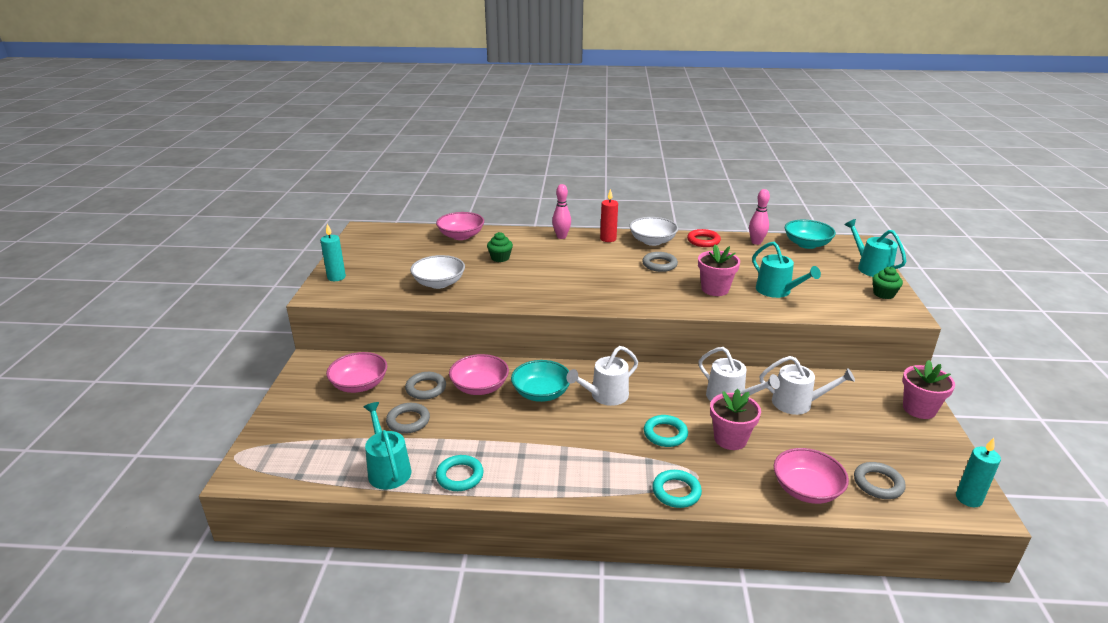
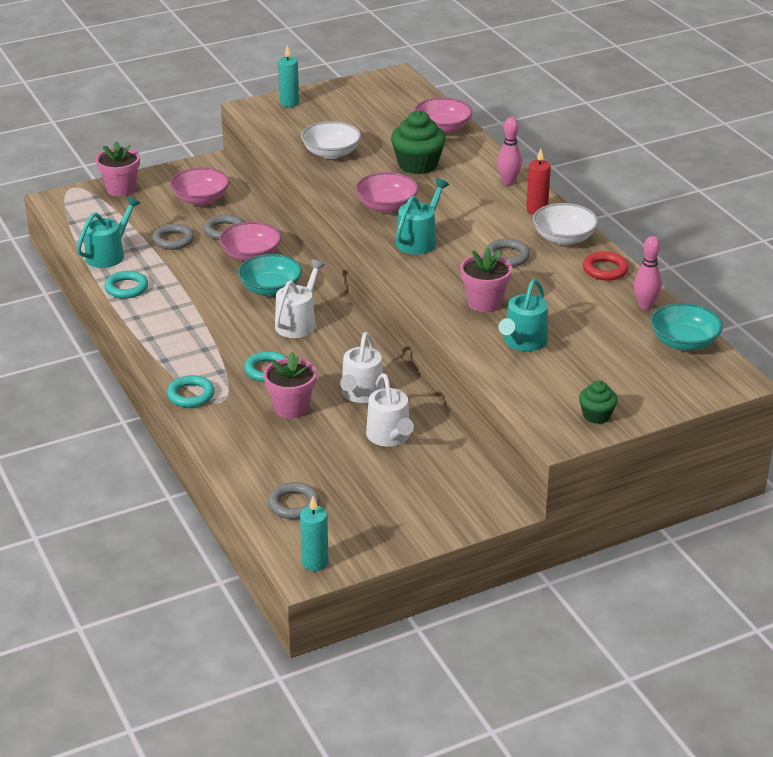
camera: 60 degrees right, 5 degrees up
(500, 258) = (418, 165): green cupcake -> green cupcake, size x1.77
(605, 396) = (298, 323): white watering can -> white watering can turned 90 degrees clockwise
(806, 489) = (250, 464): pink bowl -> pink bowl (387, 206)
(871, 268) = (665, 398): turquoise watering can -> turquoise watering can (419, 240)
(919, 409) = (454, 519): pink flower pot -> pink flower pot (121, 189)

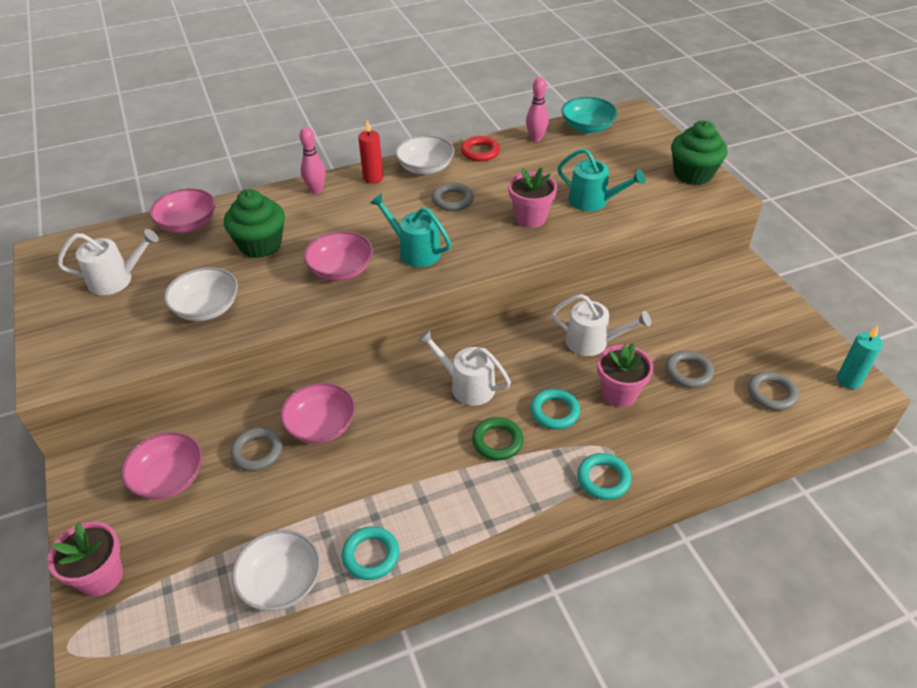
camera: 85 degrees left, 10 degrees up
(108, 255) = (281, 582): turquoise watering can -> white bowl
(173, 240) = (264, 506): grey ring -> grey ring (688, 372)
(233, 340) = (497, 441): none -> green ring
(270, 288) = (396, 408): turquoise bowl -> none
(289, 103) = (58, 342): turquoise candle -> none
(390, 437) = (657, 325): white watering can -> white watering can (116, 280)
(596, 415) = (693, 174): green cupcake -> green cupcake, size x1.77

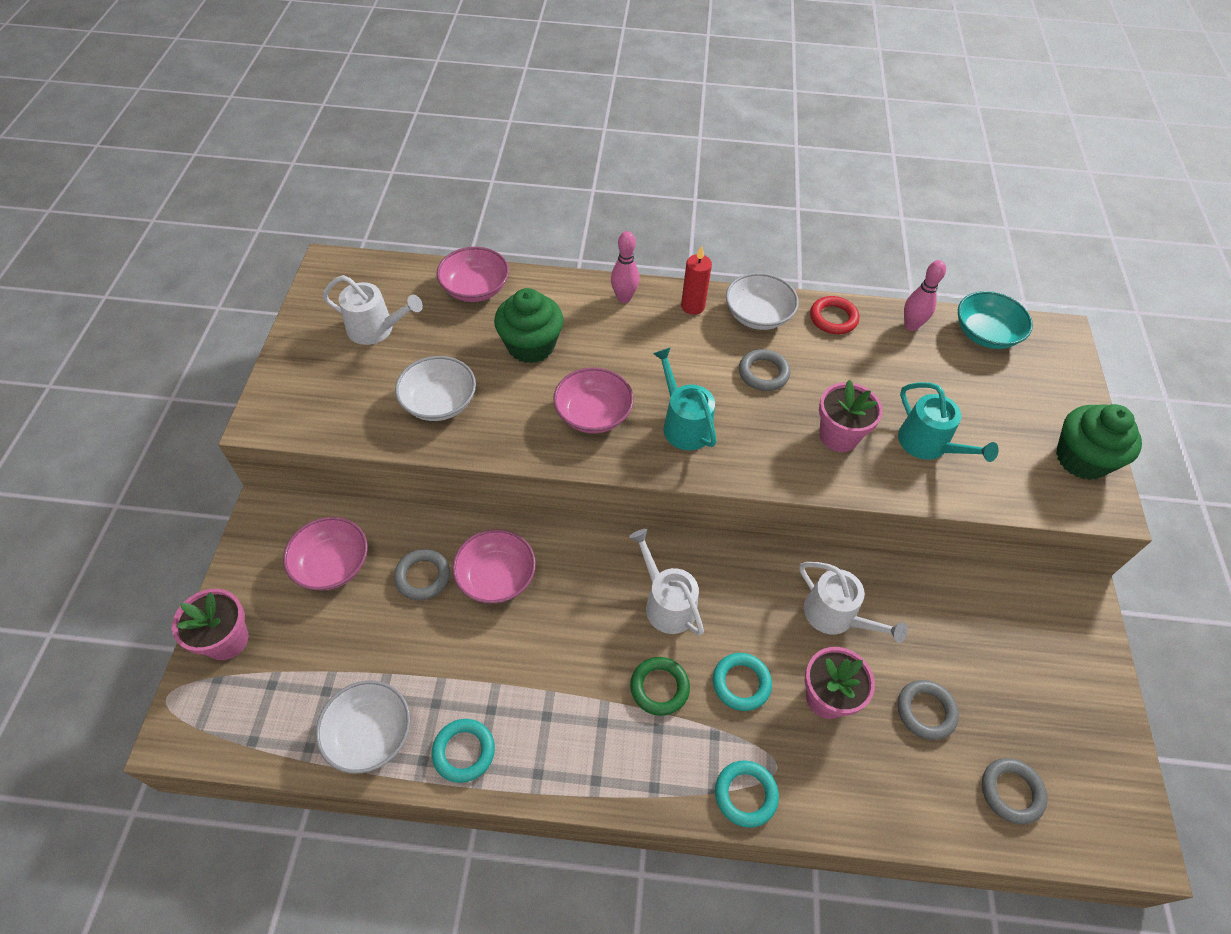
camera: 25 degrees right, 10 degrees up
(848, 380) = (1125, 826): turquoise candle -> none

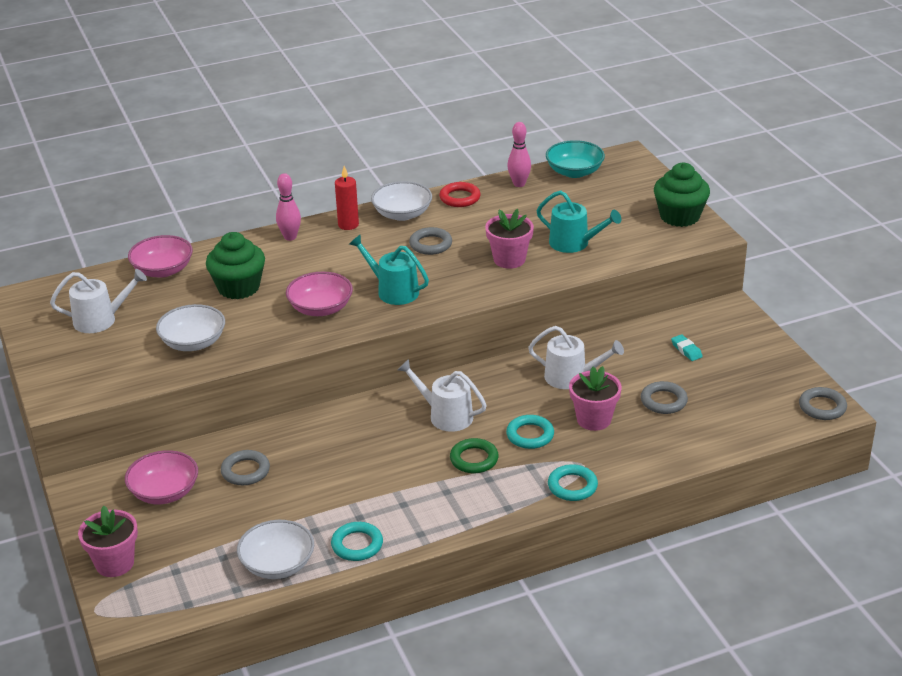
camera: 25 degrees left, 20 degrees down
(496, 577) = (305, 450): pink bowl -> none
(994, 641) = (686, 350): none -> turquoise eraser
(1011, 792) = (742, 417): grey ring -> grey ring (822, 407)

